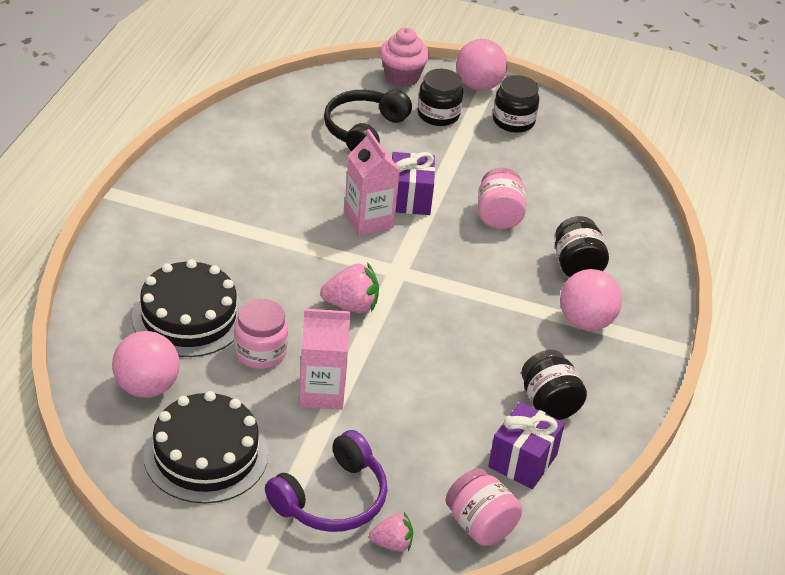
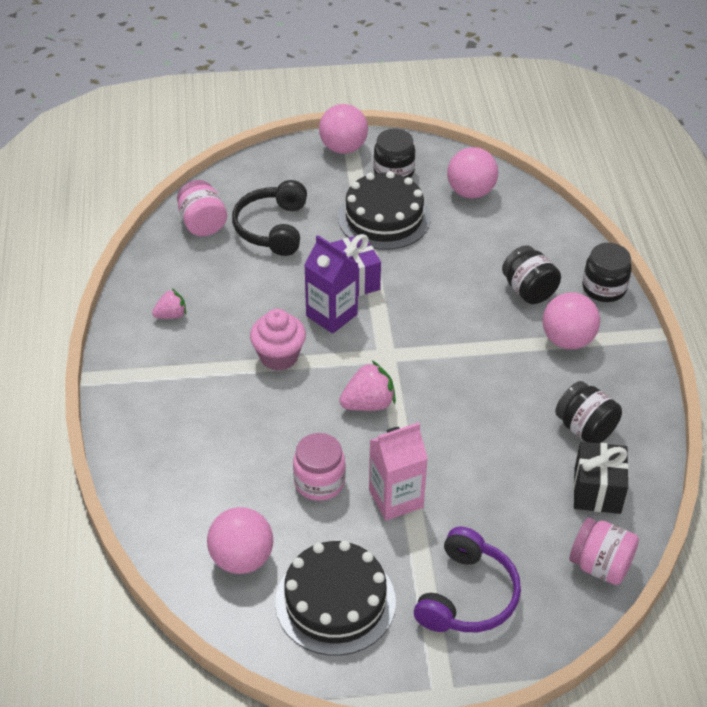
camera: 20 degrees left, 5 degrees up
(189, 316) = (235, 473): black cake -> black cake (384, 218)
(368, 220) = (331, 315): pink carton -> purple carton
(392, 543) = (542, 615): pink strawberry -> pink strawberry (171, 315)
(402, 77) = (273, 163): pink cupcake -> pink cupcake (279, 356)
(438, 115) = (327, 189): black jar -> black jar (604, 288)
(498, 216) = (437, 268): pink jar -> pink jar (203, 224)
(523, 461) = (597, 491): purple gift -> black gift
(578, 163) = (470, 192): none -> pink ball

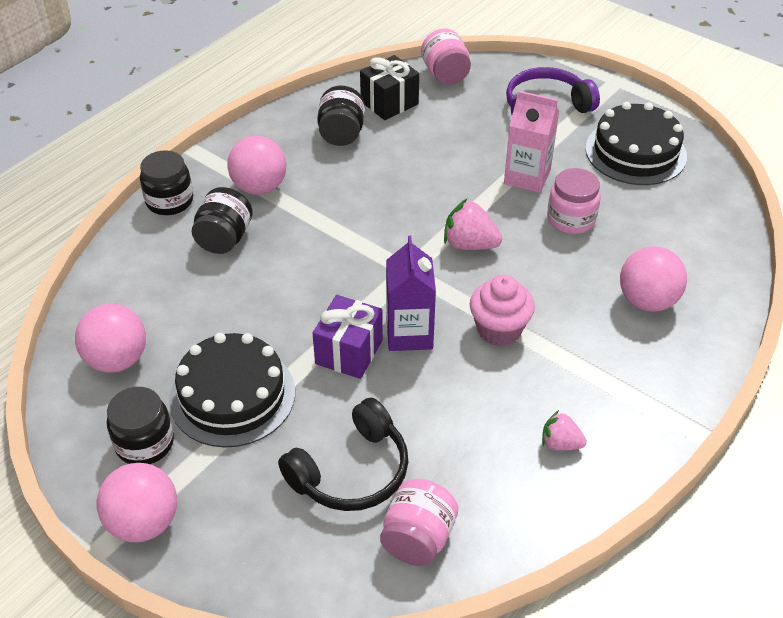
camera: 135 degrees left, 0 degrees up
(242, 559) = (679, 210): pink ball -> pink ball (647, 301)

